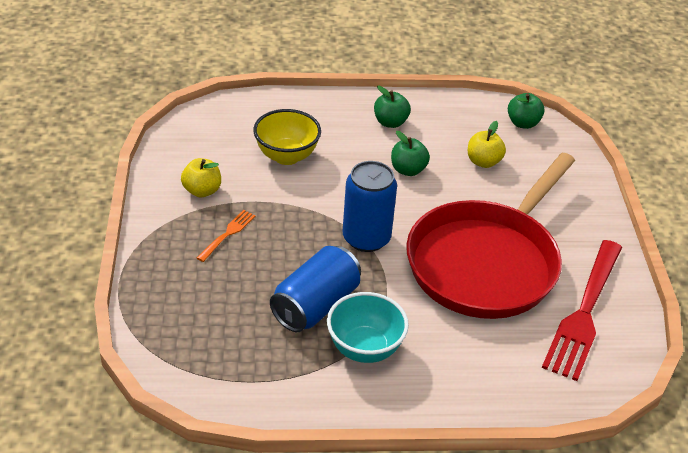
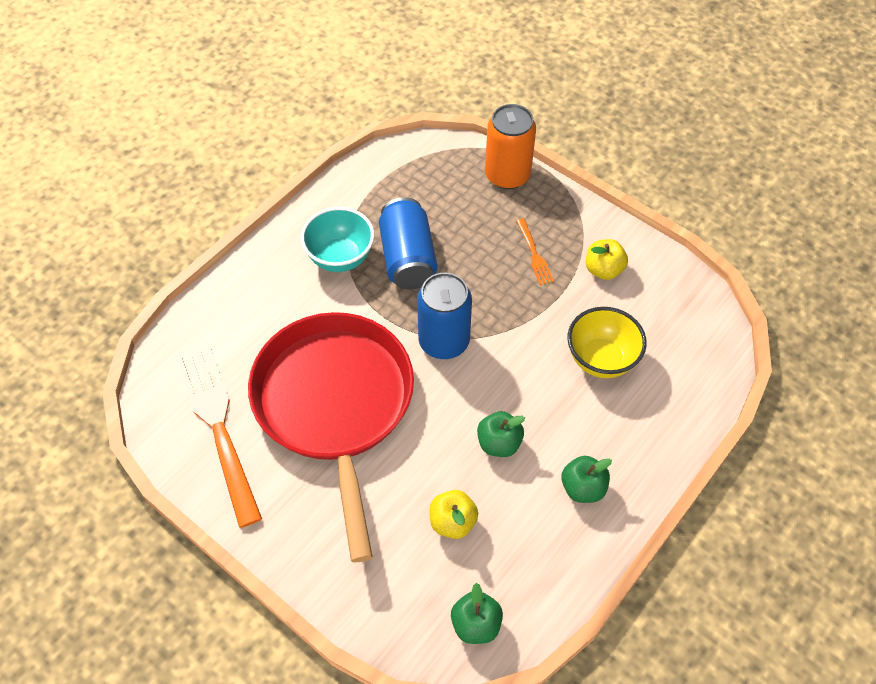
camera: 135 degrees right, 15 degrees up
(153, 297) = (507, 175): none -> orange can
(584, 312) = (218, 427): red fork -> orange fork

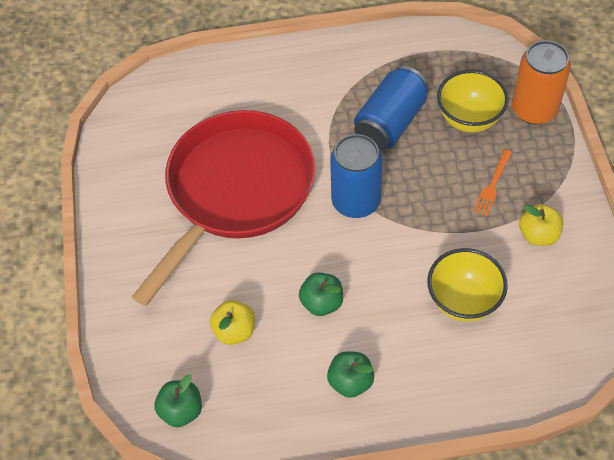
camera: 45 degrees right, 0 degrees up
(218, 427) = (148, 151): orange fork -> none
(340, 258) = (341, 90): turquoise bowl -> none
(466, 214) = (469, 119): none -> yellow bowl

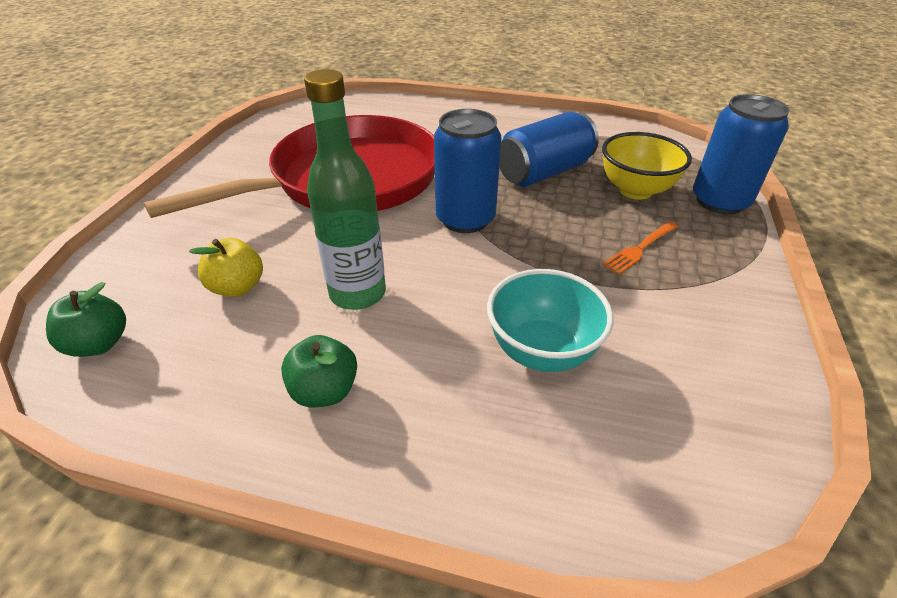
camera: 20 degrees right, 15 degrees down
(322, 303) = (357, 293): green apple -> green bottle
(463, 301) = (541, 351): yellow bowl -> turquoise bowl
(534, 110) = (719, 201): orange can -> blue can
(538, 235) = (684, 313): yellow apple -> none

